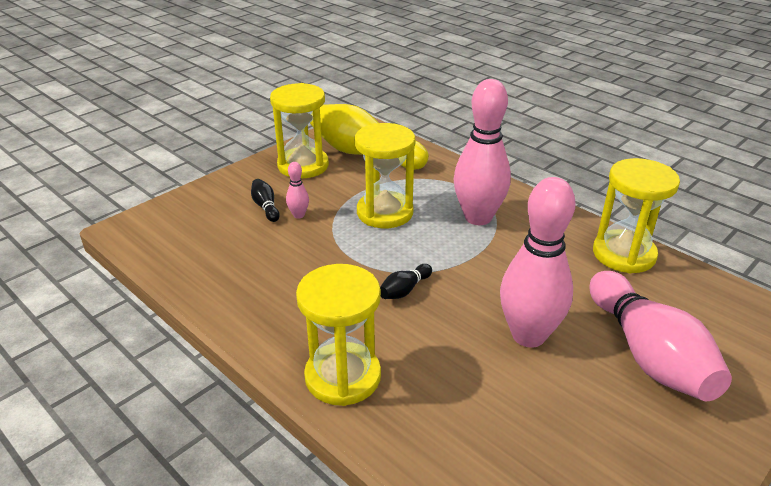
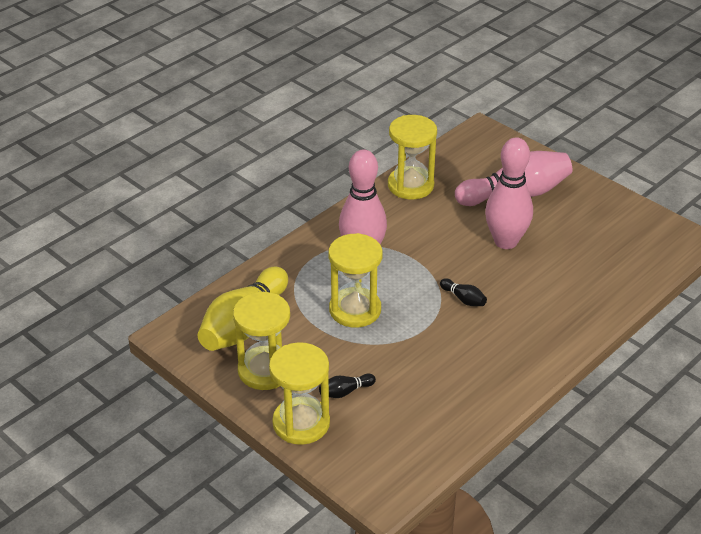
camera: 90 degrees left, 5 degrees up
(298, 215) = (359, 367): pink bowling pin -> none
(343, 376) = (559, 330): yellow hourglass -> yellow hourglass (301, 423)

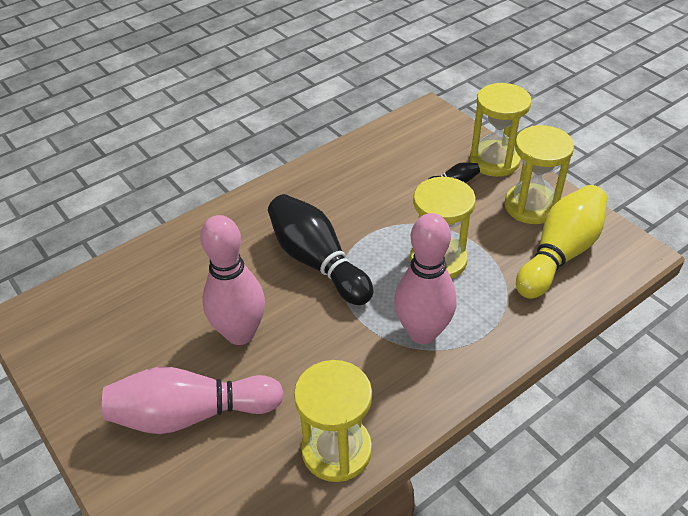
camera: 170 degrees left, 5 degrees up
(463, 299) = (317, 262): black bowling pin -> black bowling pin, size x2.39

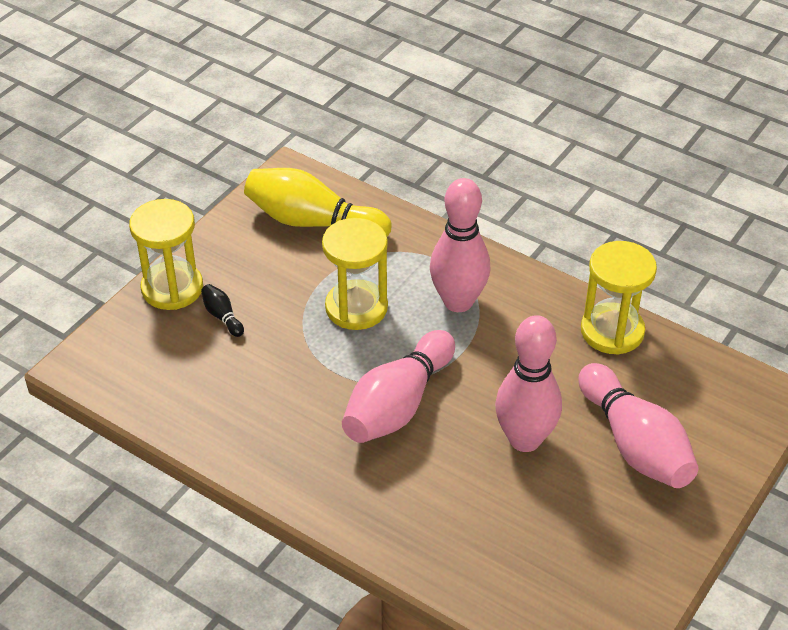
camera: 110 degrees left, 0 degrees up
(317, 262) = (398, 405): black bowling pin -> pink bowling pin
(531, 206) = (246, 249): yellow hourglass -> none

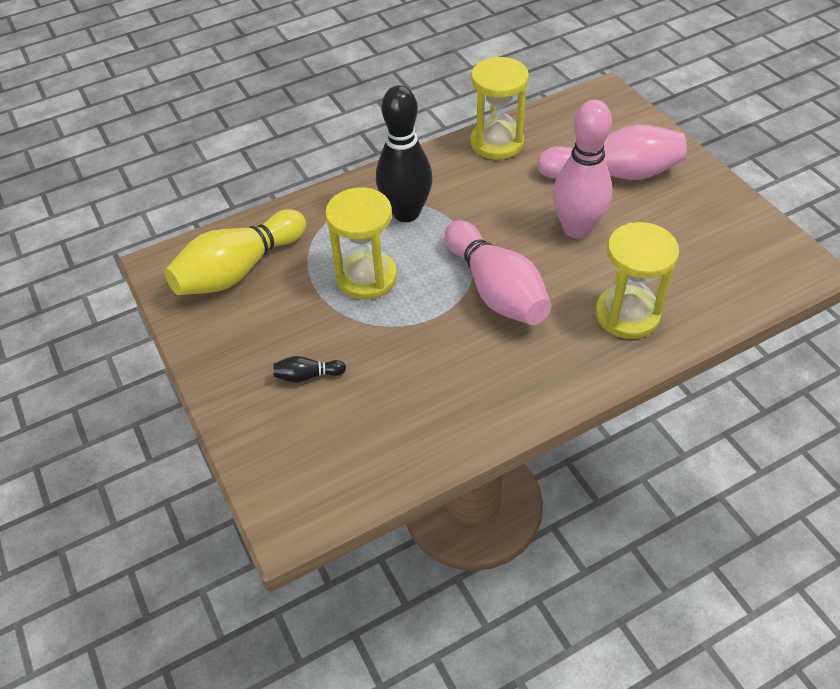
camera: 60 degrees left, 5 degrees up
(172, 288) = (240, 403): yellow hourglass -> yellow hourglass (627, 314)
(458, 302) = (406, 213): pink bowling pin -> black bowling pin

